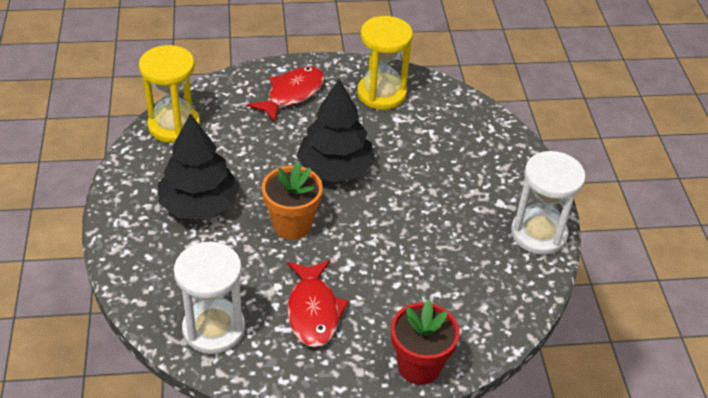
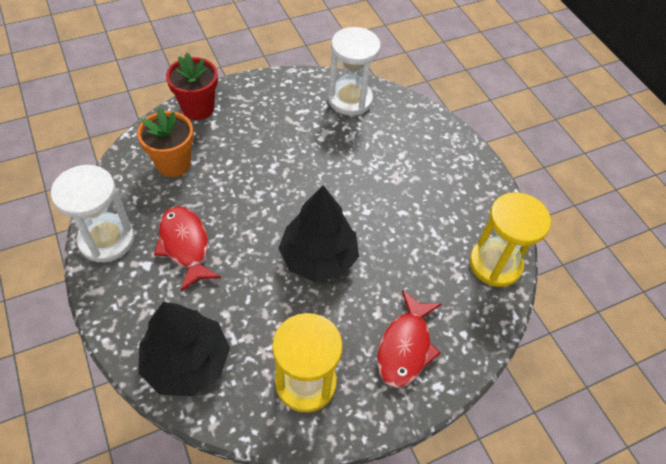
camera: 160 degrees right, 10 degrees up
(199, 205) = (417, 187): black tree -> black tree (187, 362)
(292, 225) = (332, 190): orange flower pot -> orange flower pot (173, 163)
(313, 311) = (286, 126): red fish -> red fish (185, 245)

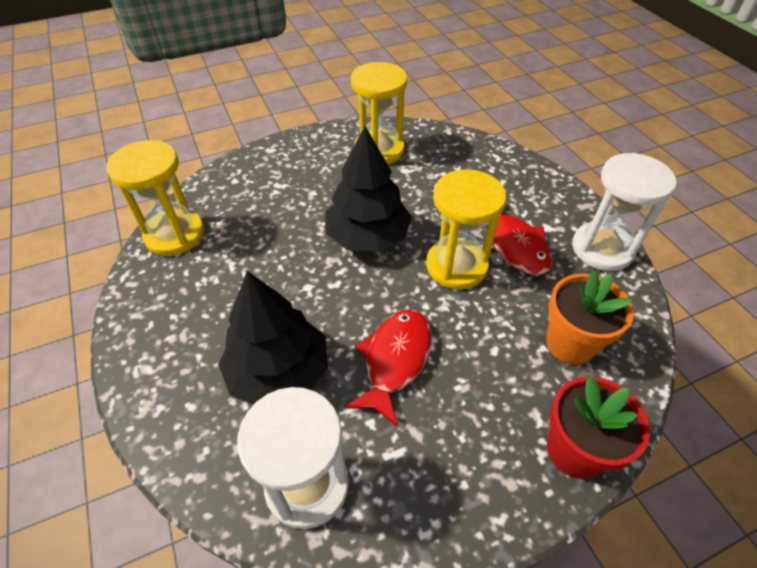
camera: 175 degrees left, 5 degrees down
(187, 362) = (479, 160): black tree -> black tree (279, 372)
(242, 226) = (456, 266): none -> yellow hourglass
(405, 347) = (291, 171): red fish -> red fish (395, 361)

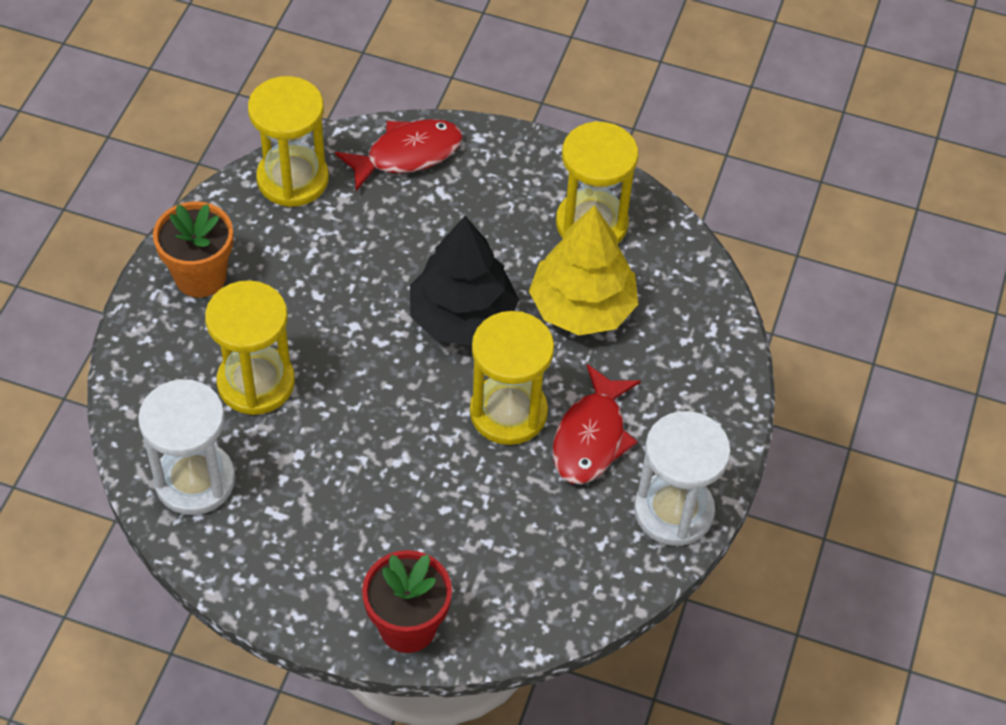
camera: 40 degrees right, 5 degrees up
(279, 372) = (256, 382): black tree -> yellow hourglass
(395, 361) = (354, 449): red fish -> red fish (407, 155)
(424, 188) = (582, 307): none -> yellow tree
(570, 344) = (515, 558): orange flower pot -> orange flower pot (200, 276)

